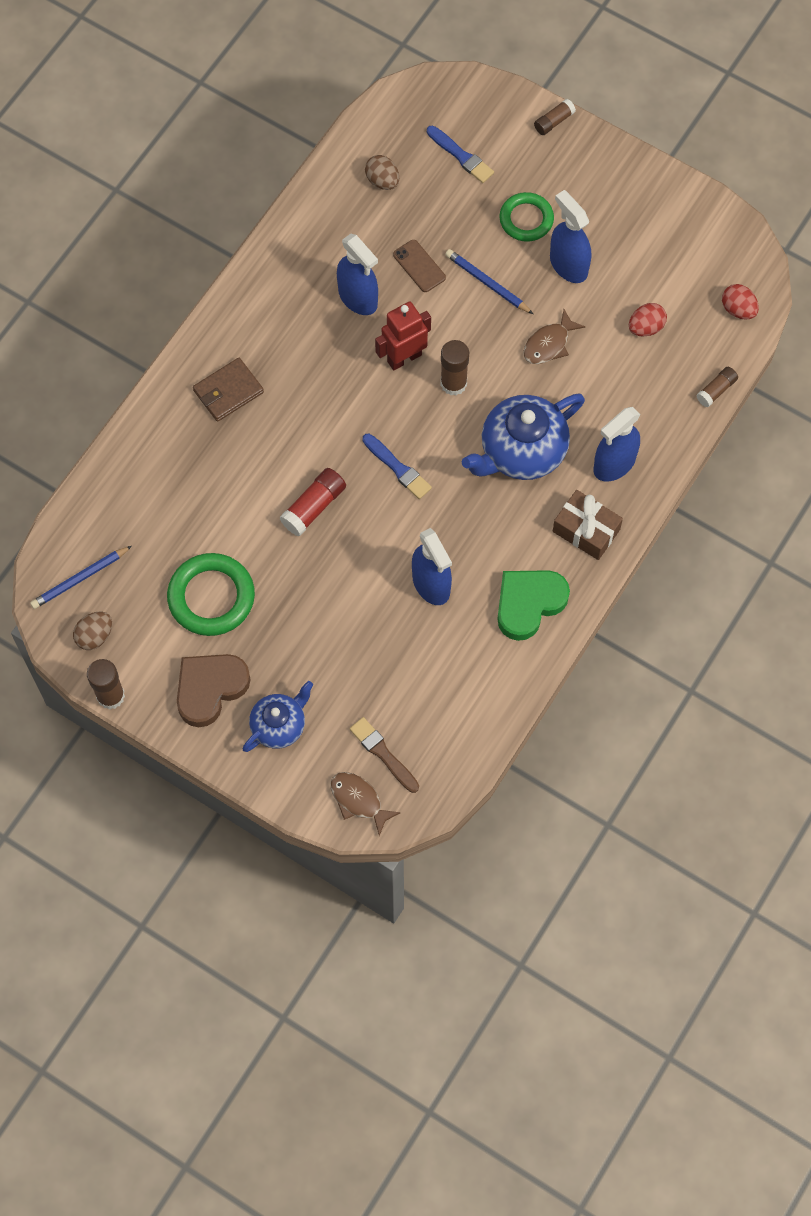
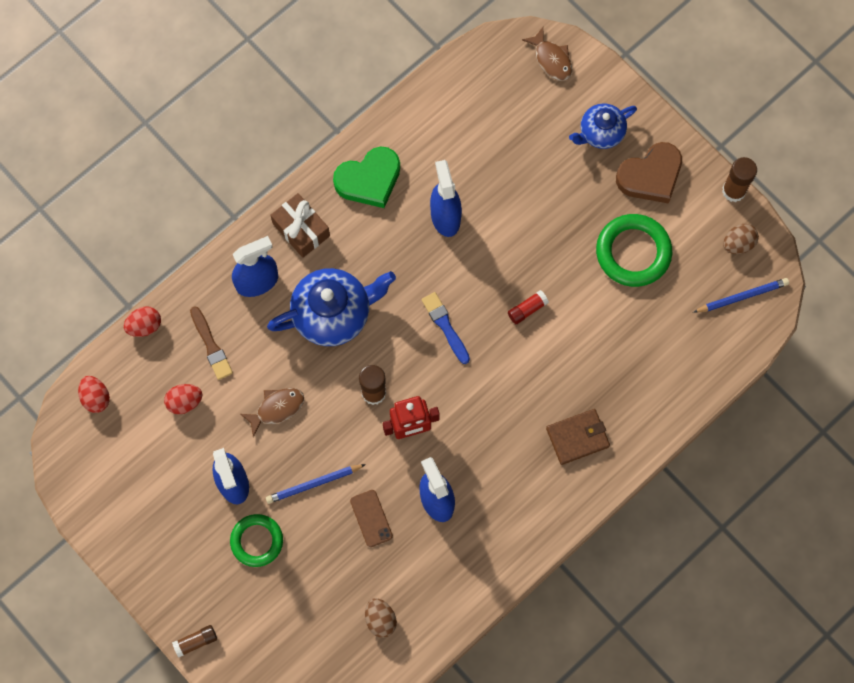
camera: 165 degrees left, 5 degrees up
(314, 507) = (527, 309): red glue stick -> red glue stick, size x0.63
(383, 754) = (522, 90): brown brush -> brown brush (211, 345)
(461, 156) = (297, 627): blue brush -> none
(487, 283) = (313, 484): blue pencil -> blue pencil turned 105 degrees clockwise
(716, 390) = (144, 326): brown glue stick -> red egg

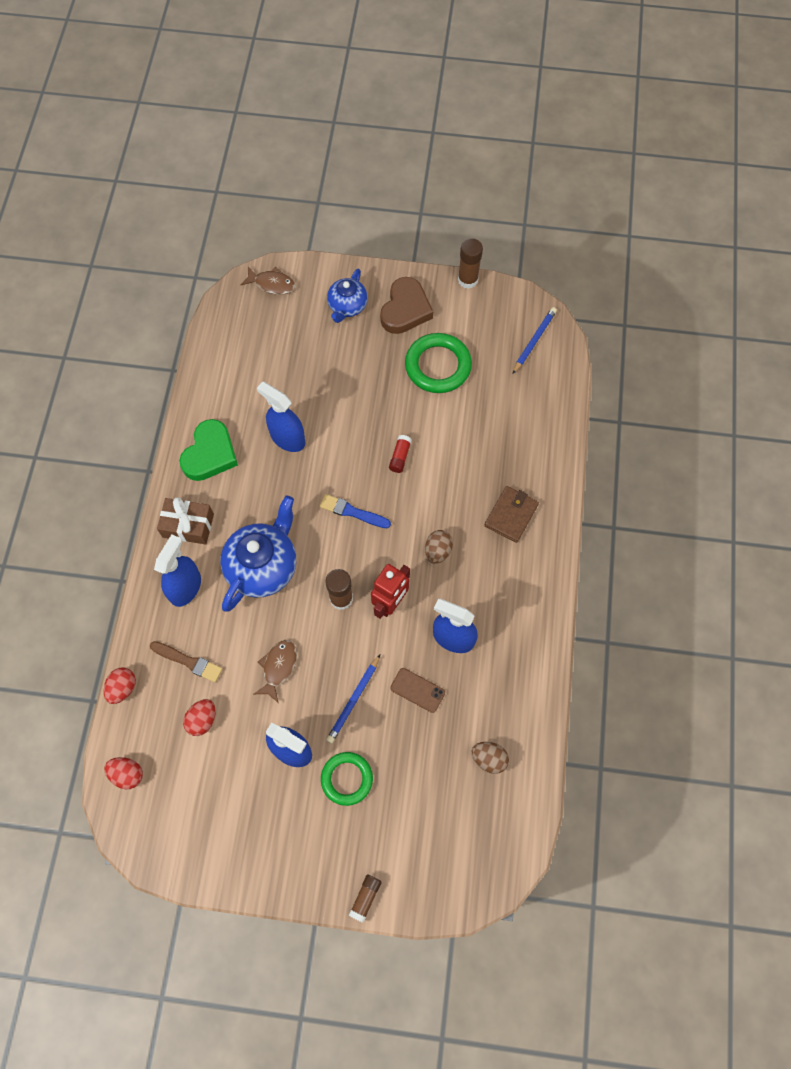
camera: 40 degrees left, 5 degrees down
(738, 244) = (501, 310): brown egg -> brown egg (438, 551)

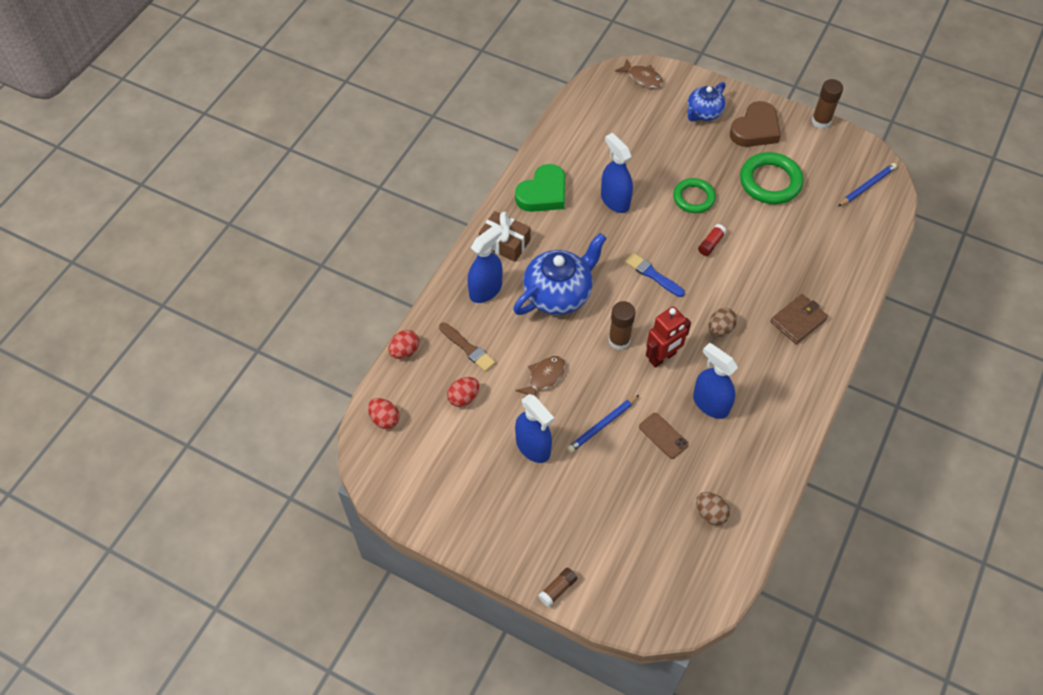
camera: 20 degrees right, 10 degrees down
(347, 779) = (574, 486): green ring -> green ring (693, 198)

